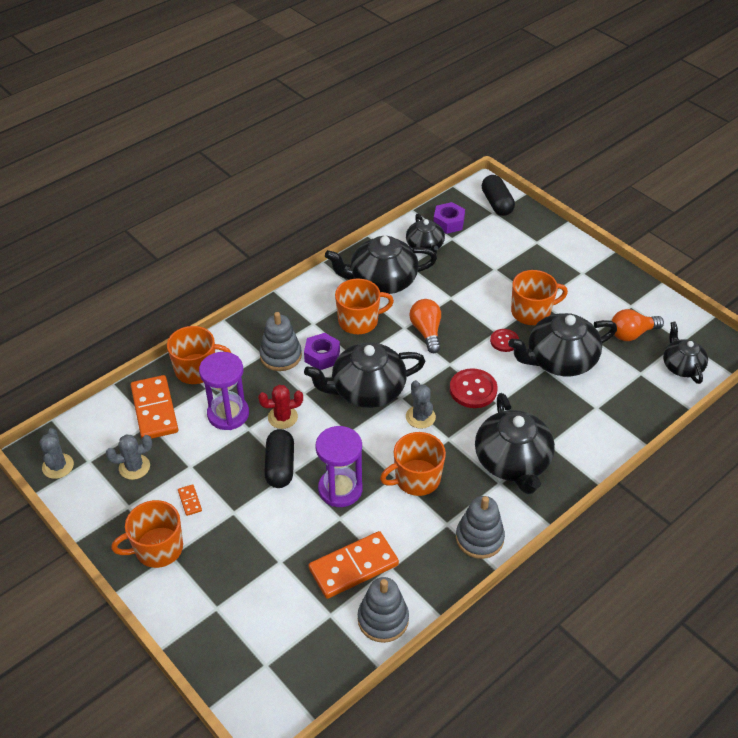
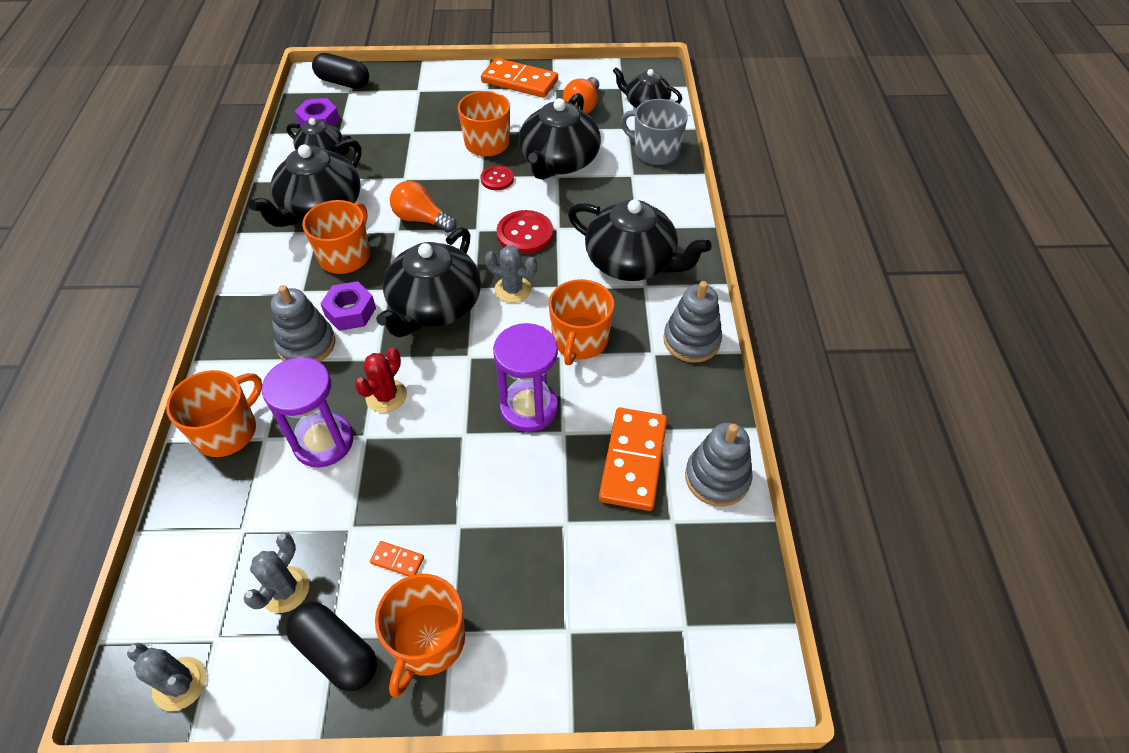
camera: 50 degrees left, 5 degrees up
(155, 410) = (229, 511): orange domino -> orange domino (519, 81)
(280, 466) = (446, 441): black capsule -> black capsule (336, 652)
(637, 404) = (655, 151): none -> grey mug

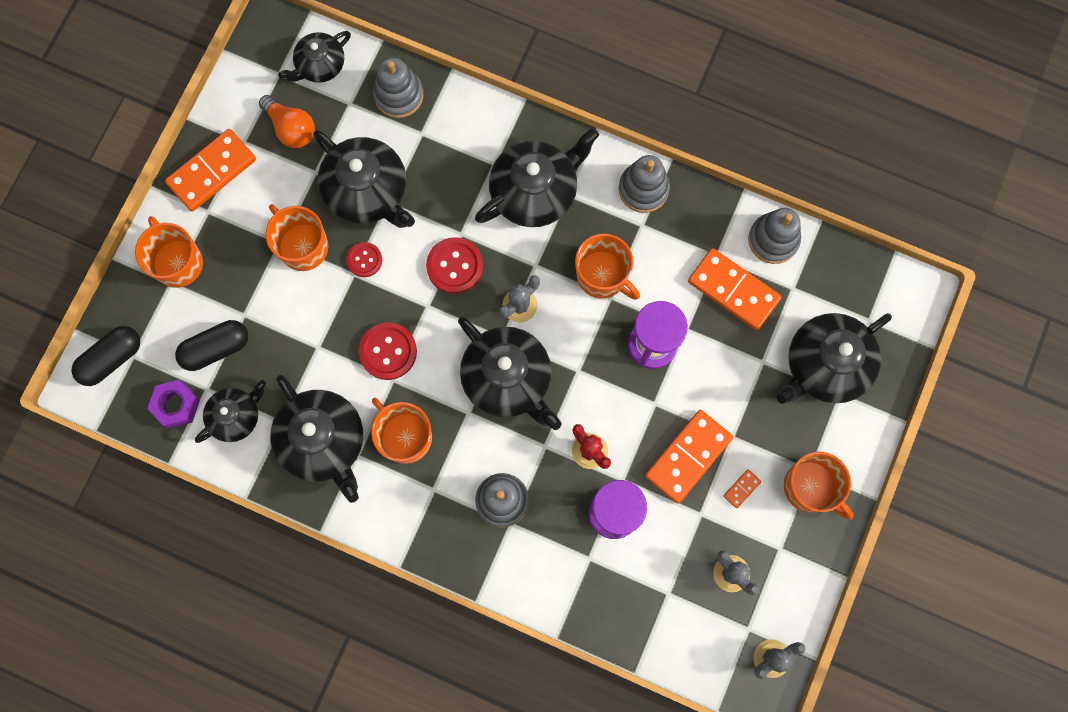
camera: 65 degrees left, 25 degrees up
(227, 431) = (568, 586): orange mug -> orange mug (178, 262)
(336, 652) = (792, 550): black capsule -> black capsule (216, 348)
(350, 312) = (480, 453): purple nut -> none
(415, 489) = (688, 457): none -> orange domino
(421, 219) = (388, 351): orange light bulb -> red button
(597, 596) = (825, 365): none -> black teapot
(655, 151) = (398, 95): grey mug -> grey stacking toy

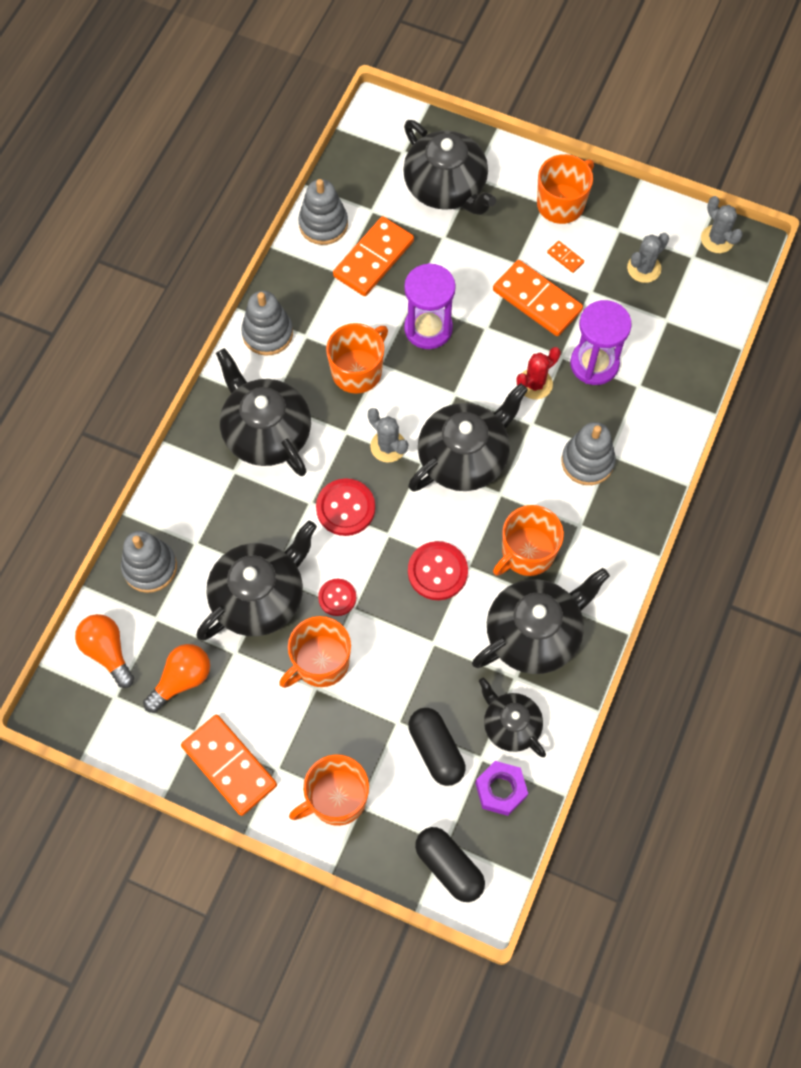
camera: 90 degrees left, 10 degrees down
(320, 65) = (107, 652): black teapot -> orange light bulb

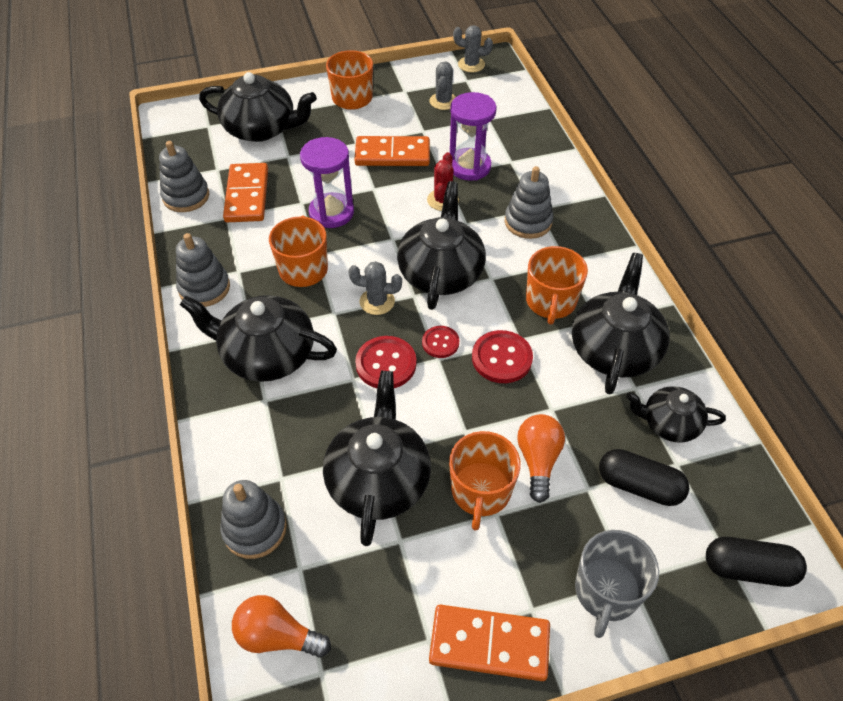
camera: 40 degrees left, 15 degrees down
(182, 680) = (374, 603): orange light bulb -> orange light bulb (538, 460)
(336, 798) = (606, 591): orange mug -> grey mug
(337, 598) = (444, 432): red button -> red button (440, 343)
(500, 790) = (716, 476): purple nut -> none
(565, 257) = (386, 122): orange domino -> none

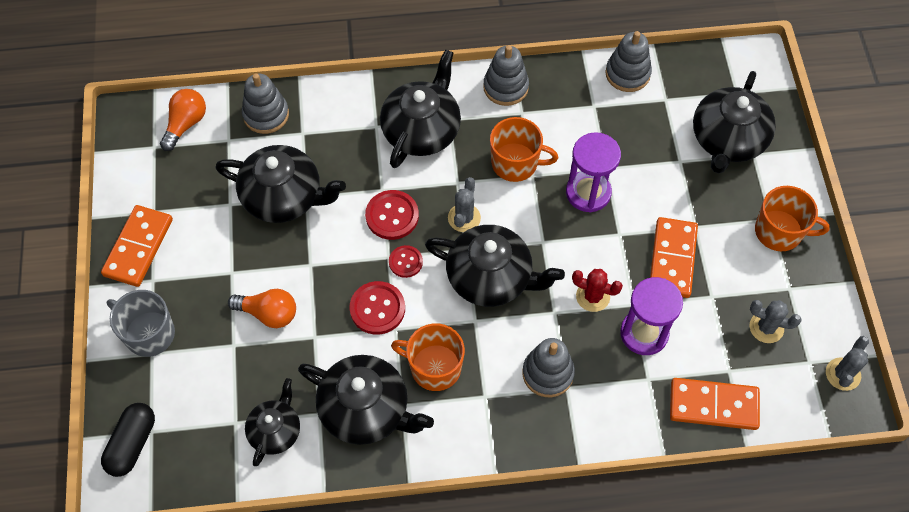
camera: 100 degrees right, 10 degrees up
(247, 195) = (623, 123): orange domino -> orange domino (713, 405)
(481, 491) = (253, 265): orange mug -> none
(639, 486) = (224, 385): black capsule -> none

